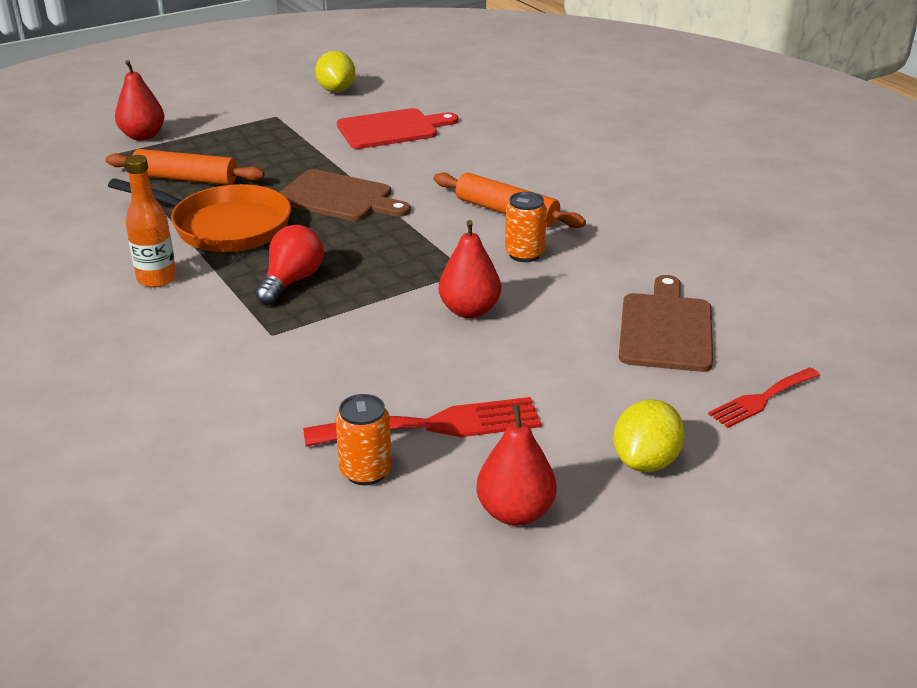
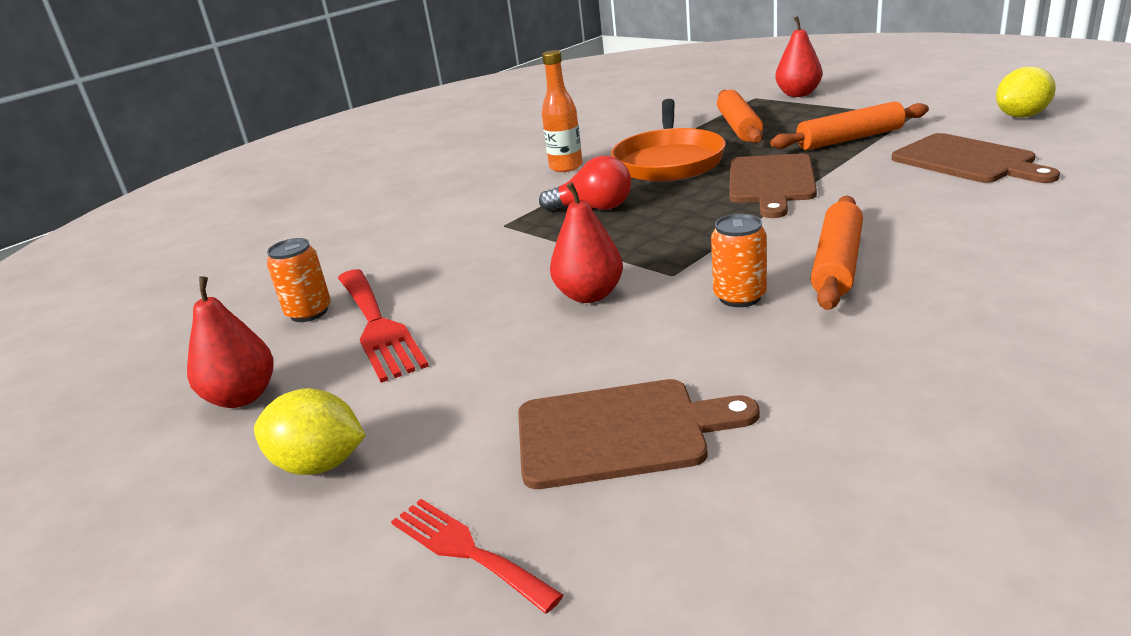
camera: 80 degrees right, 5 degrees down
(291, 149) = (850, 139): none -> orange rolling pin
(391, 129) = (967, 160): red cutting board -> brown cutting board

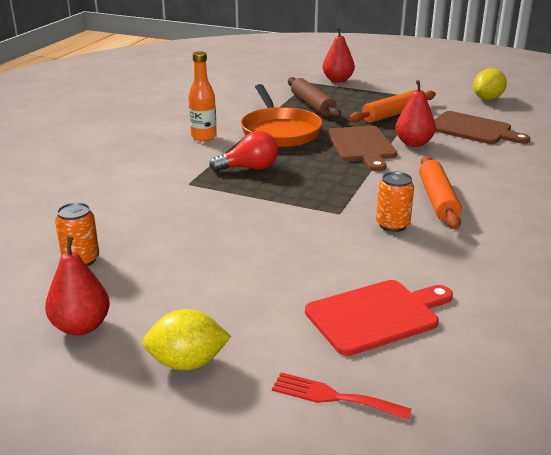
camera: 25 degrees left, 0 degrees up
(377, 326) = (149, 265): red fork -> none
(589, 295) = (293, 231): red pear -> red pear (413, 143)
(619, 432) = (376, 315): brown cutting board -> red cutting board
(738, 127) = (312, 105): orange rolling pin -> brown rolling pin

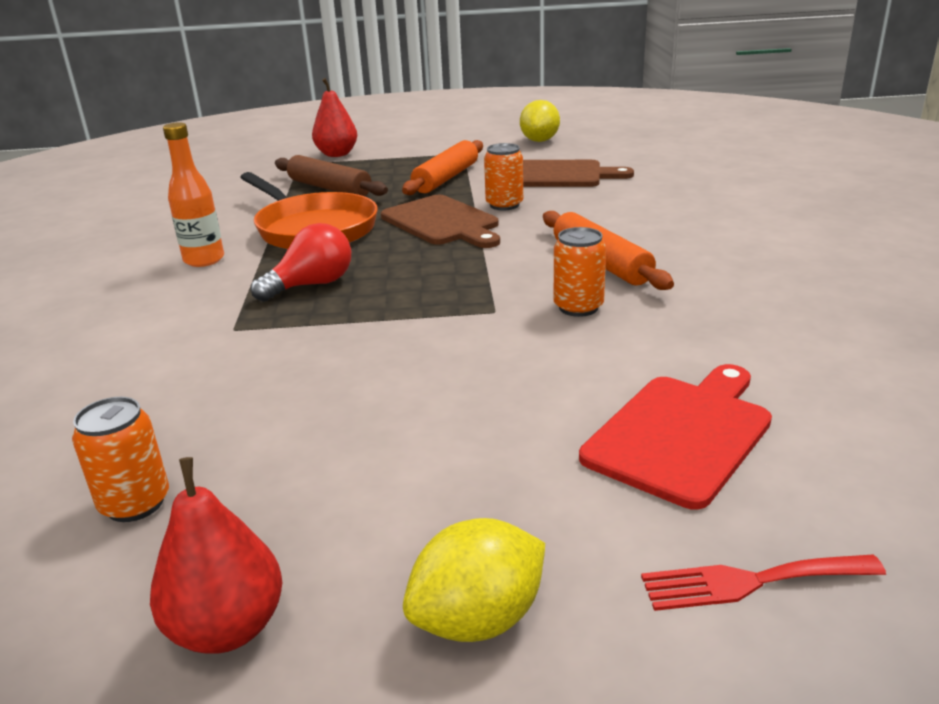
camera: 25 degrees left, 0 degrees up
(413, 143) = (504, 205): red pear -> orange can

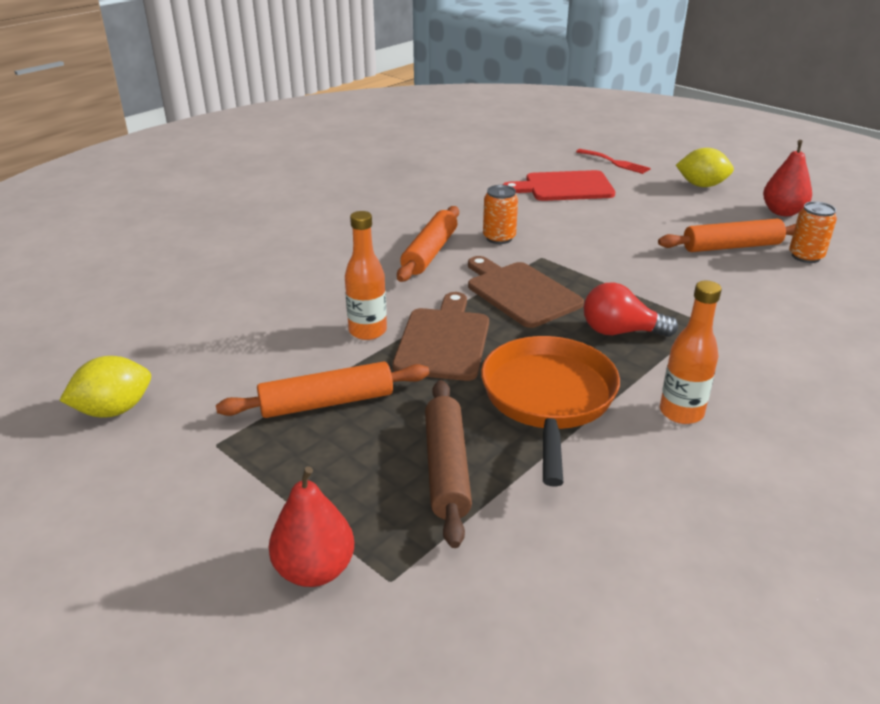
camera: 135 degrees left, 5 degrees up
(276, 456) = (731, 246): none -> orange rolling pin
(504, 205) = (367, 331): orange can -> orange bottle
(558, 175) = (252, 341): brown cutting board -> brown cutting board (520, 292)

